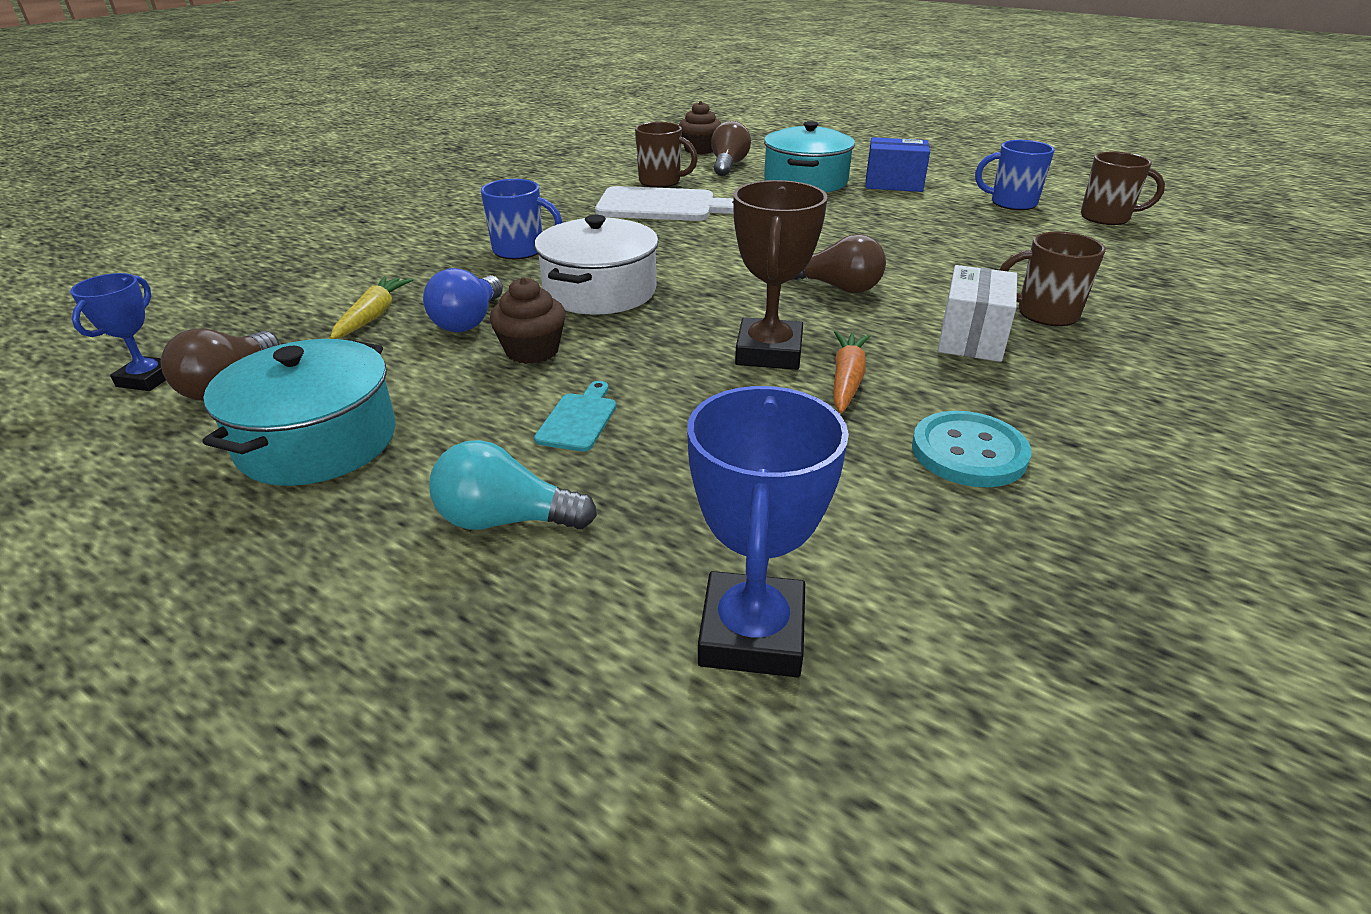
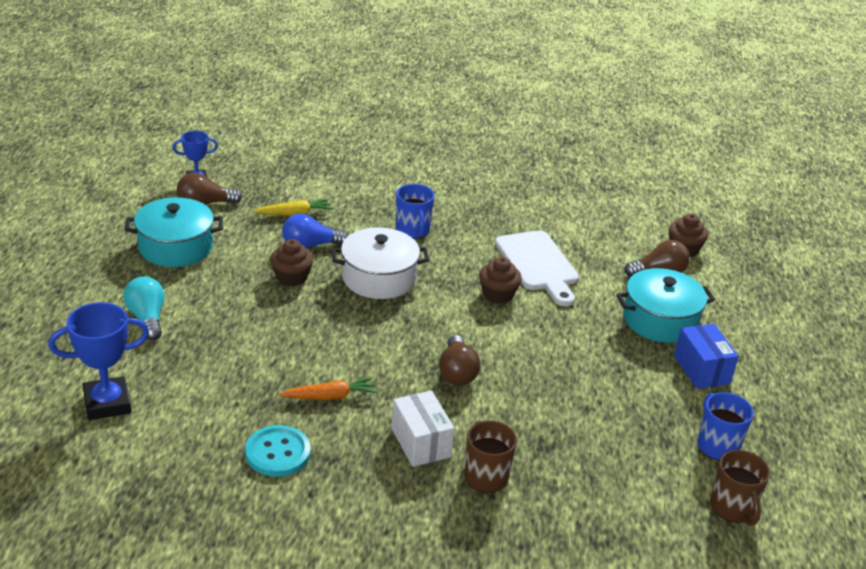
camera: 60 degrees right, 0 degrees up
(579, 419) = (234, 313): turquoise cutting board -> none
(661, 182) = (587, 250): brown mug -> none
(701, 235) = (498, 294): none -> brown cupcake
(769, 352) = (344, 361): brown trophy -> none
(971, 338) = (420, 442): white box -> white box turned 75 degrees clockwise

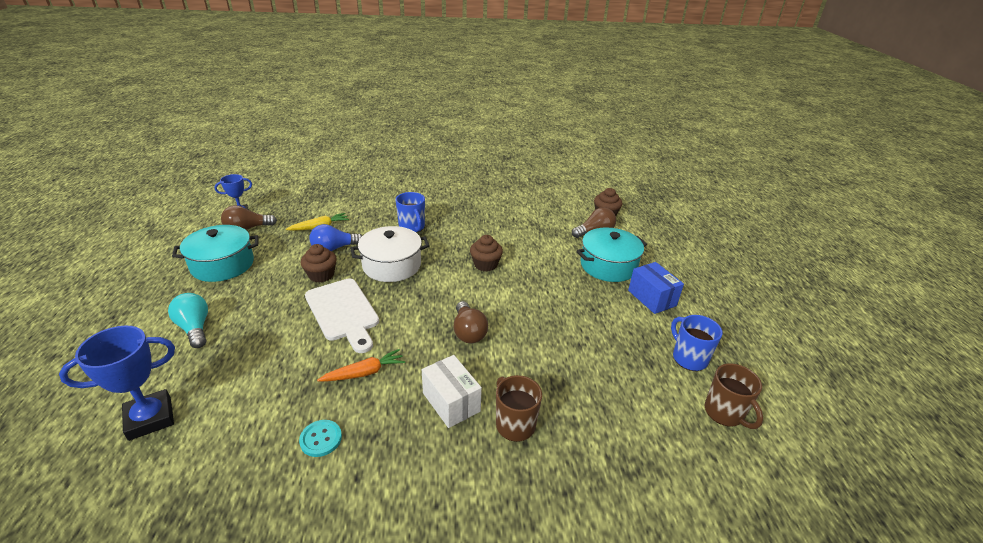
camera: 10 degrees left, 0 degrees up
(277, 453) = (321, 439): turquoise button -> turquoise button, size x0.66
(538, 264) = (509, 238): white cutting board -> white cutting board (343, 312)

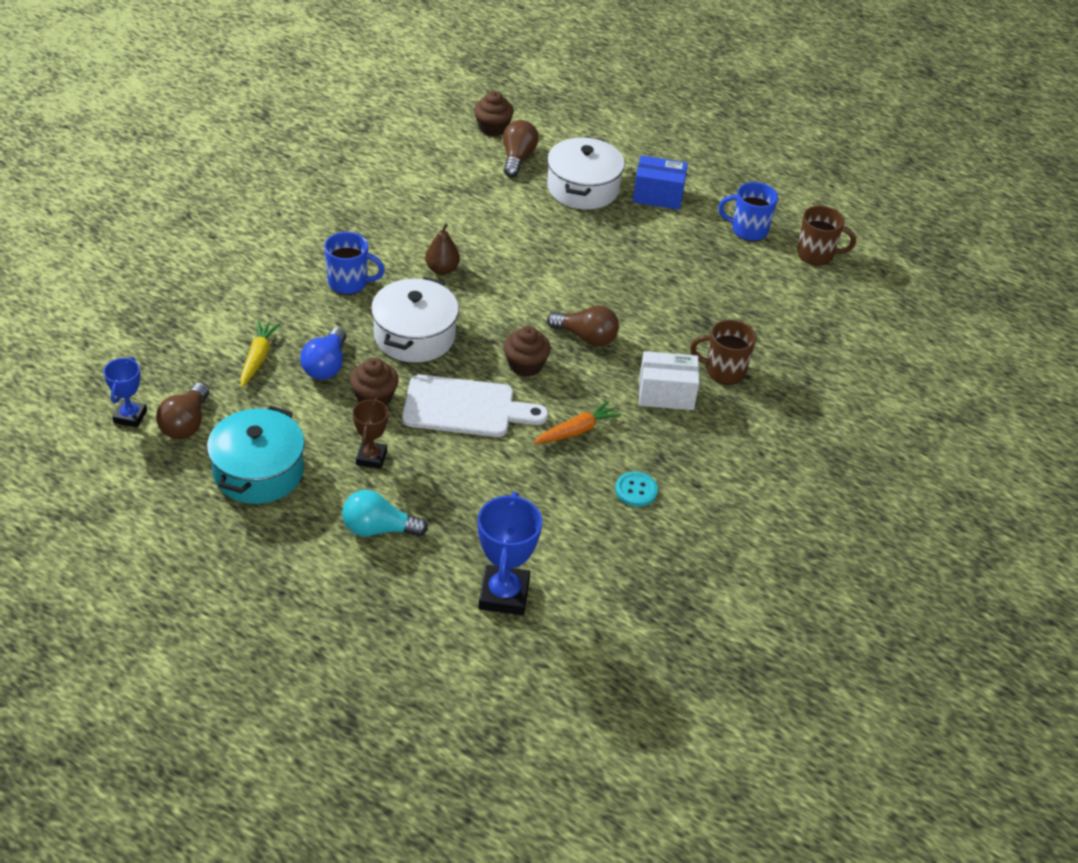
camera: 55 degrees left, 10 degrees up
(264, 297) = (371, 457): none -> brown trophy
(364, 373) = (576, 431): orange carrot -> orange carrot turned 45 degrees clockwise
(462, 250) = (442, 269): none -> brown pear
(485, 264) = (489, 267): brown cupcake -> brown cupcake (525, 365)
(608, 266) = (583, 188): turquoise pot -> white pot

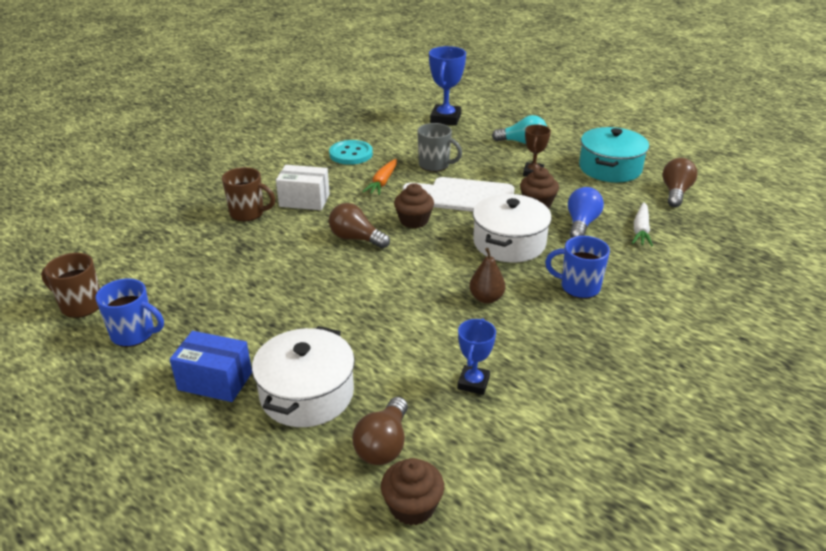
camera: 170 degrees left, 10 degrees down
(130, 416) = (720, 197): blue trophy -> blue trophy (473, 383)
(257, 358) = (641, 230): yellow carrot -> white carrot
(510, 469) = (435, 165): none -> grey mug
(576, 431) = (382, 182): orange carrot -> orange carrot turned 45 degrees counterclockwise
(636, 490) = (351, 154): turquoise button -> turquoise button, size x1.51

